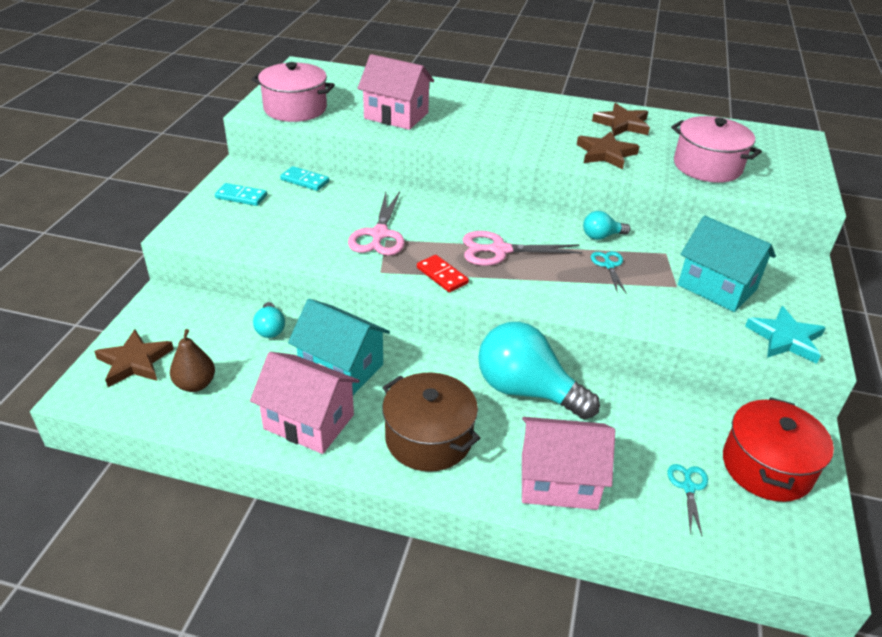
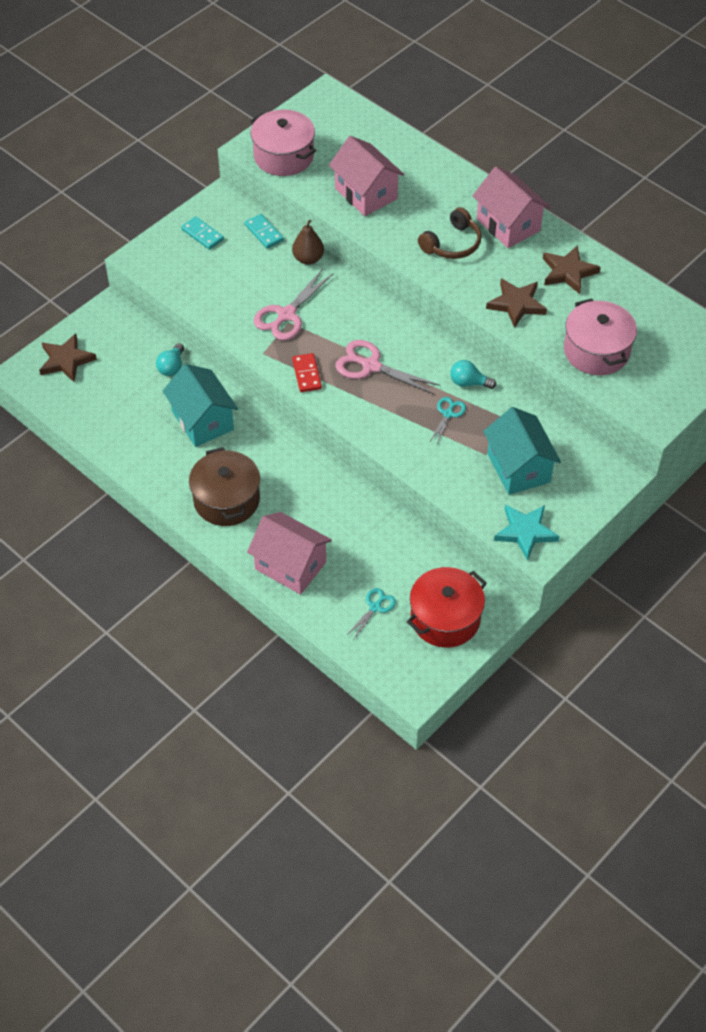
camera: 30 degrees right, 15 degrees up
(195, 384) = (97, 395): brown pear -> brown pear (308, 259)
(309, 422) = (155, 455): pink house -> pink house (508, 225)
(506, 129) = (452, 244): none -> brown headphones
(527, 390) = (322, 492): turquoise light bulb -> none

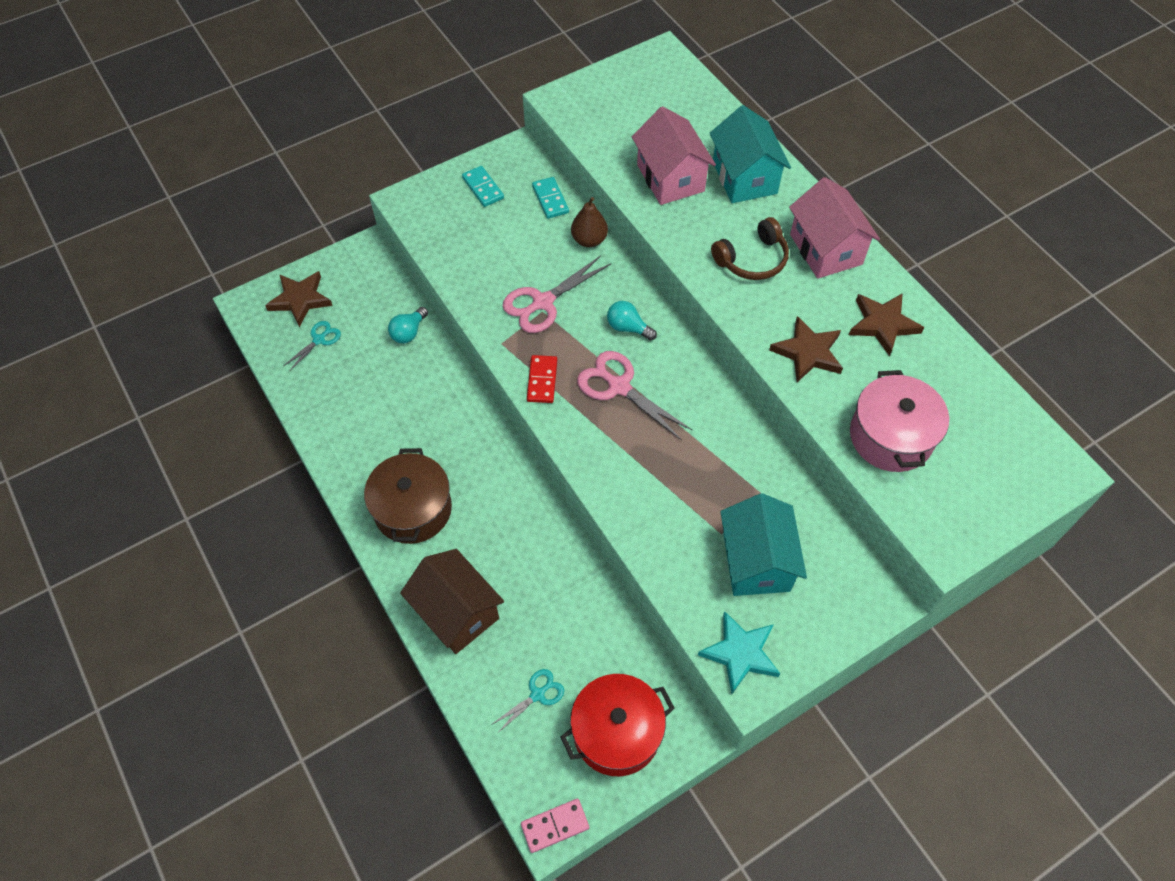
camera: 15 degrees right, 5 degrees up
(202, 421) = (419, 404): turquoise house -> turquoise house (744, 177)
(283, 156) = (592, 116): pink pot -> none
(290, 565) = (457, 612): pink house -> brown house
(419, 690) = (555, 826): none -> pink domino
(448, 414) = (691, 469): turquoise scissors -> turquoise scissors (319, 340)
(469, 383) = (727, 434): turquoise light bulb -> turquoise light bulb (628, 327)

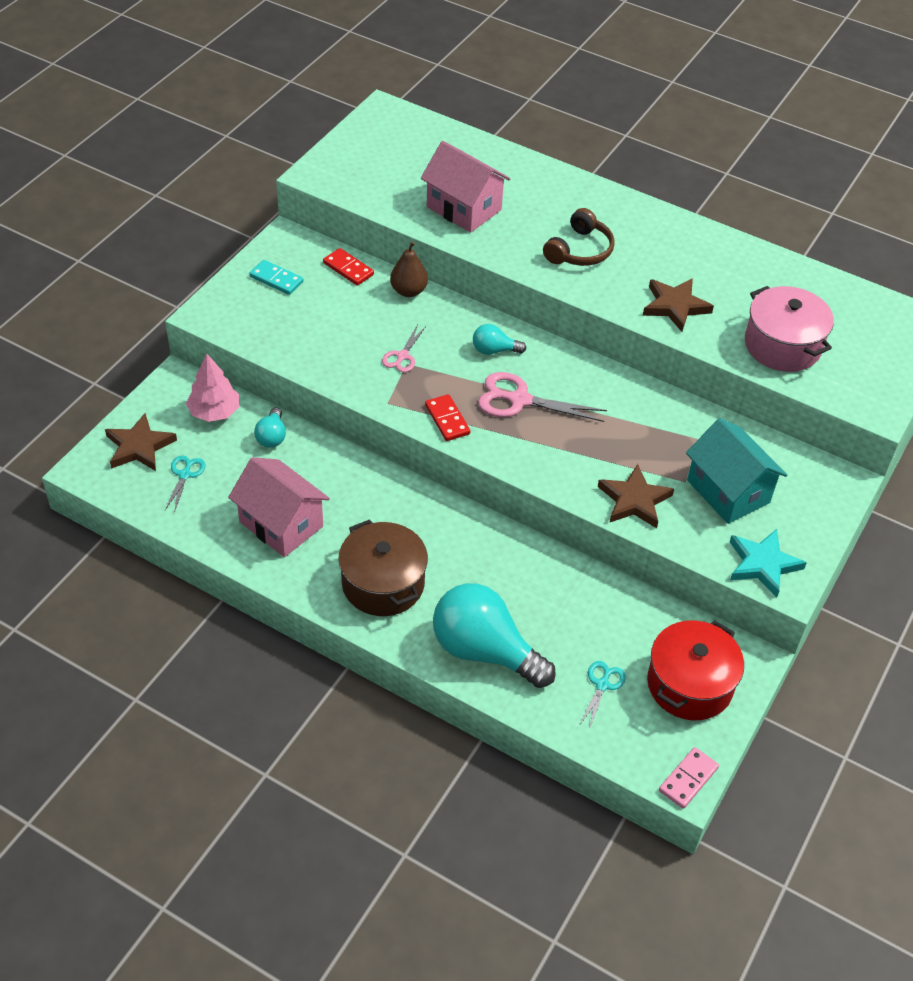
camera: 30 degrees left, 10 degrees down
(377, 291) = (214, 412): none -> pink tree
(457, 612) = (484, 651): brown house -> turquoise light bulb
(543, 302) = (402, 356): pink scissors -> pink scissors, size x0.57
(550, 199) = (348, 269): turquoise domino -> red domino
(744, 177) = (528, 188): turquoise house -> none
(825, 249) = (634, 223): pink house -> pink house (281, 524)
(883, 324) = (719, 265): brown star -> brown star (634, 500)

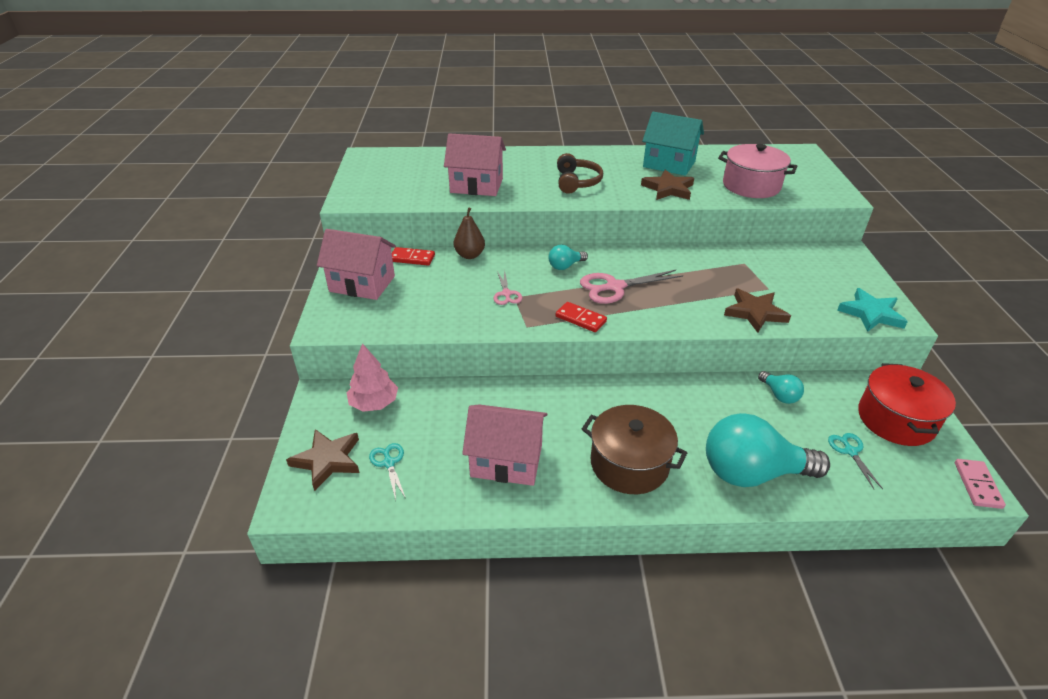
camera: 30 degrees left, 10 degrees down
(272, 437) = (438, 400): turquoise light bulb -> turquoise light bulb (779, 395)
(276, 279) = (362, 284): turquoise domino -> pink house
(728, 491) = (798, 283): turquoise house -> turquoise house (669, 164)

